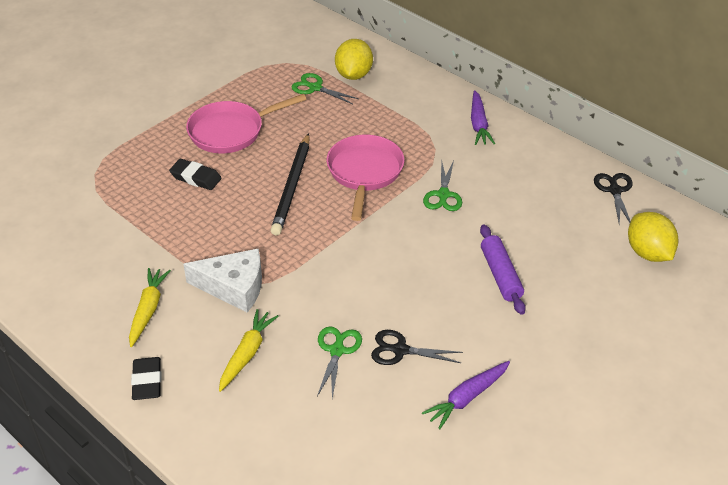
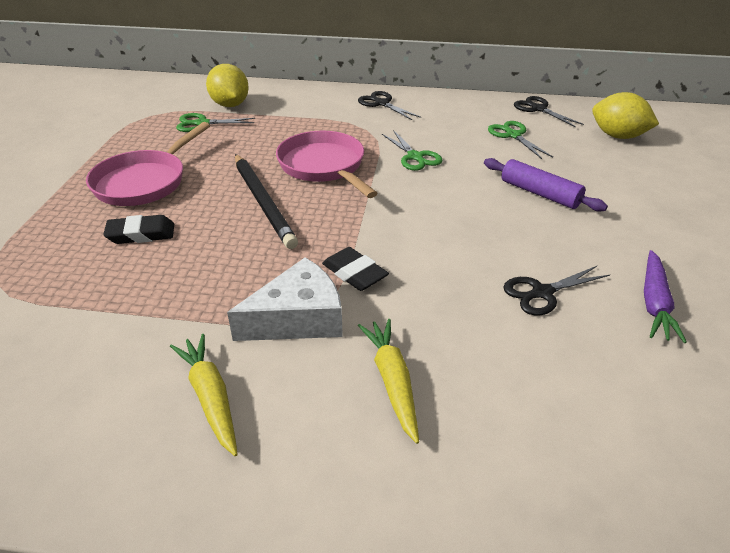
camera: 35 degrees left, 5 degrees down
(147, 381) = (297, 491): black eraser -> black eraser (354, 273)
(337, 350) = (484, 325): green scissors -> green scissors (513, 135)
(478, 124) = (381, 103): purple carrot -> black scissors

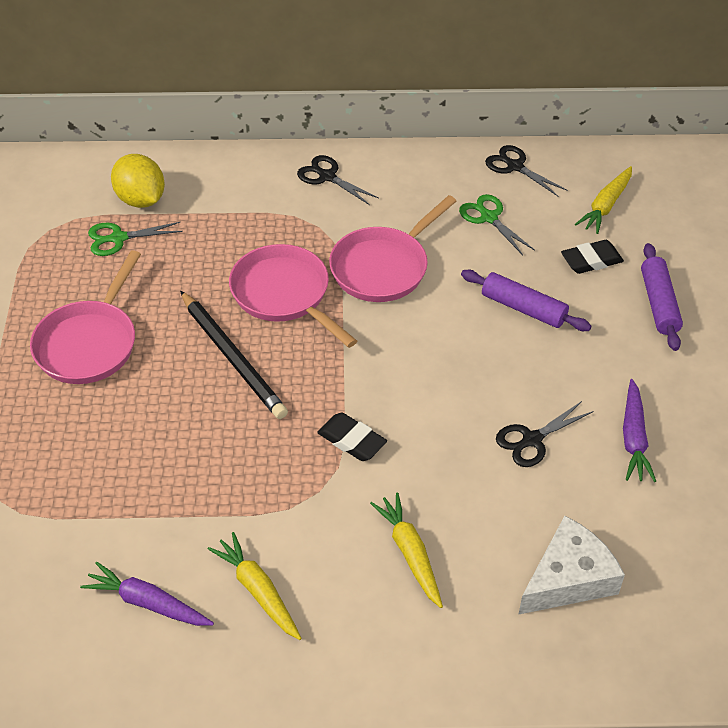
camera: 10 degrees left, 10 degrees up
(86, 393) = (148, 603): none -> purple carrot
(141, 234) = (118, 419): black eraser -> black eraser (591, 260)
(298, 318) = (311, 500): white cheese -> white cheese (568, 578)
(415, 157) = (383, 267): green scissors -> pink pan
(618, 136) = (605, 206): yellow lemon -> yellow carrot
(673, 201) = (659, 303): none -> purple rolling pin

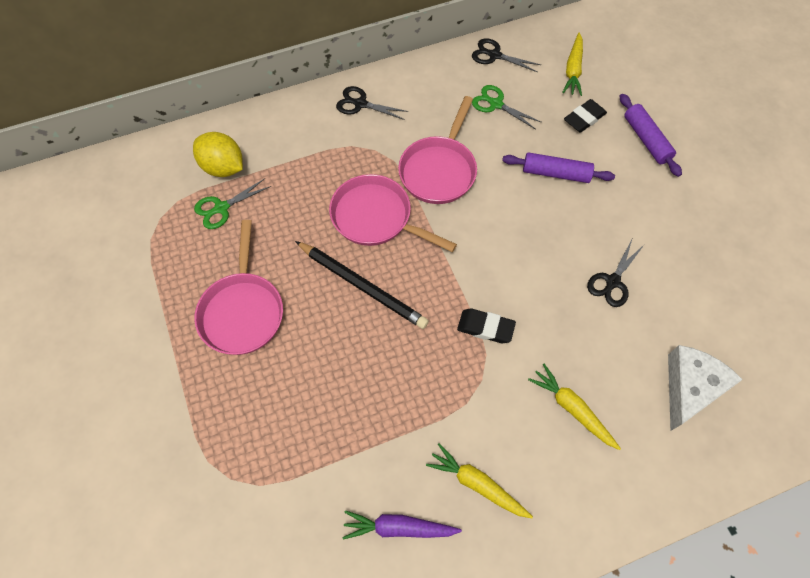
camera: 20 degrees left, 15 degrees up
(633, 438) = (680, 256): purple carrot -> none

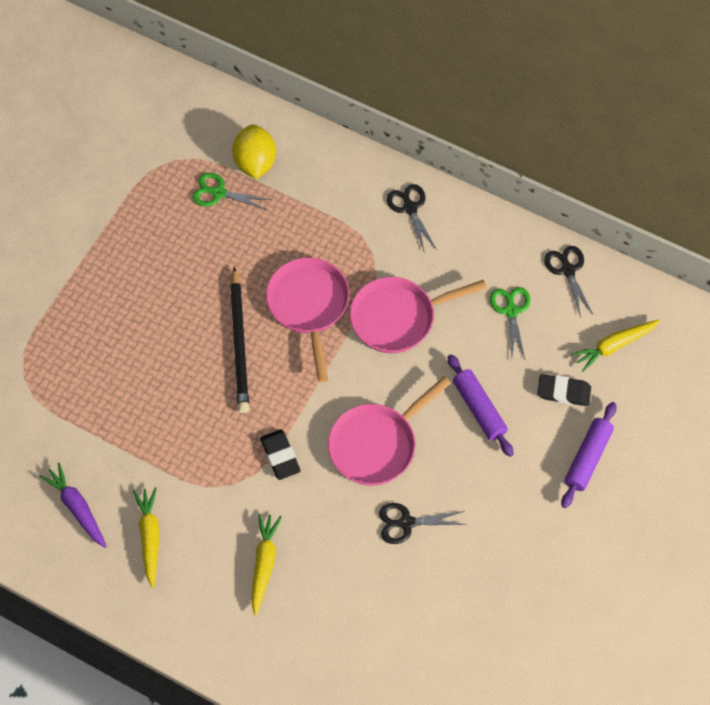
camera: 50 degrees right, 0 degrees up
(242, 311) = (148, 280): pink pan -> pink pan (376, 444)
(690, 388) = (356, 640): white cheese -> none

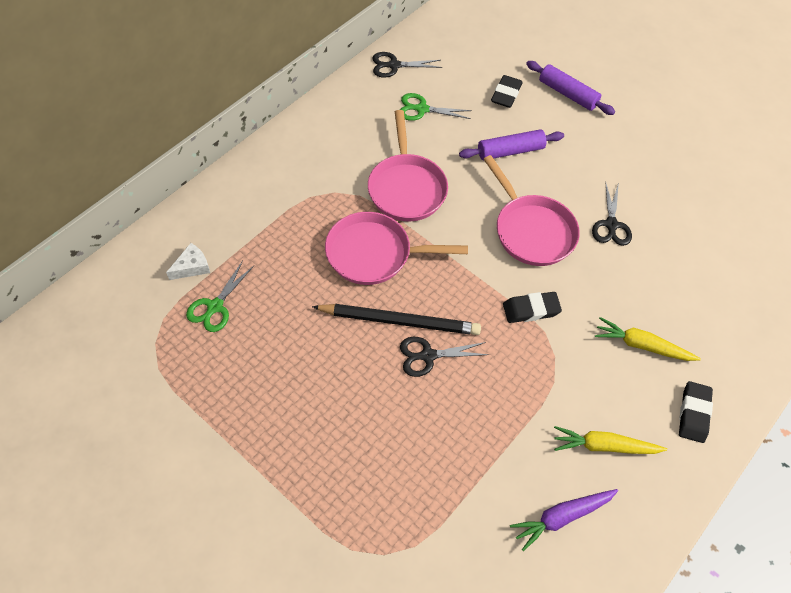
camera: 80 degrees left, 5 degrees down
(199, 616) = (693, 413): none -> black eraser
(255, 163) = (192, 267): yellow lemon -> white cheese
(410, 208) = (294, 154): black scissors -> black scissors (427, 356)
(614, 346) = (471, 55): yellow carrot -> none

